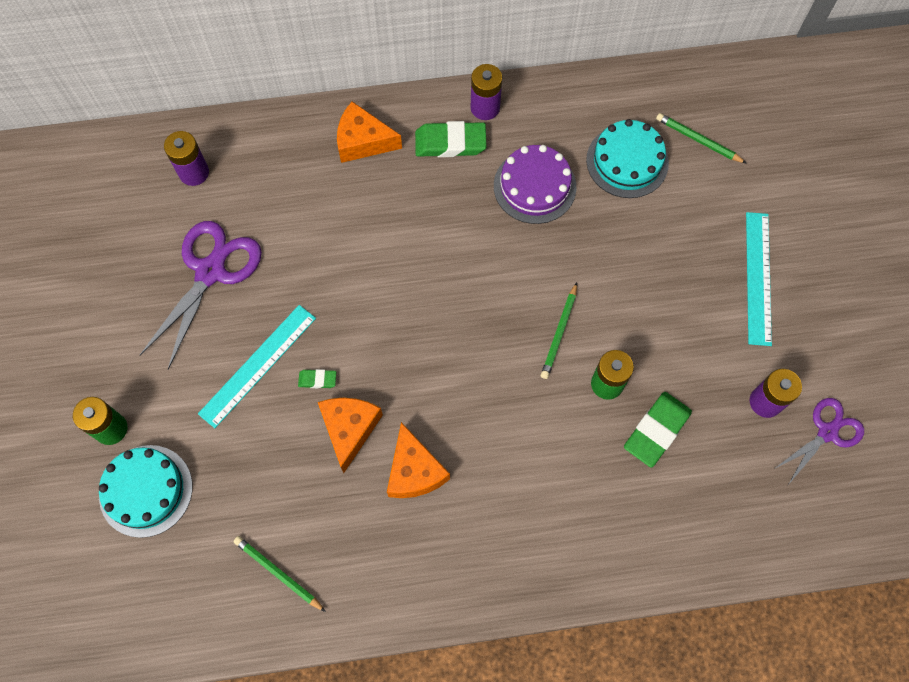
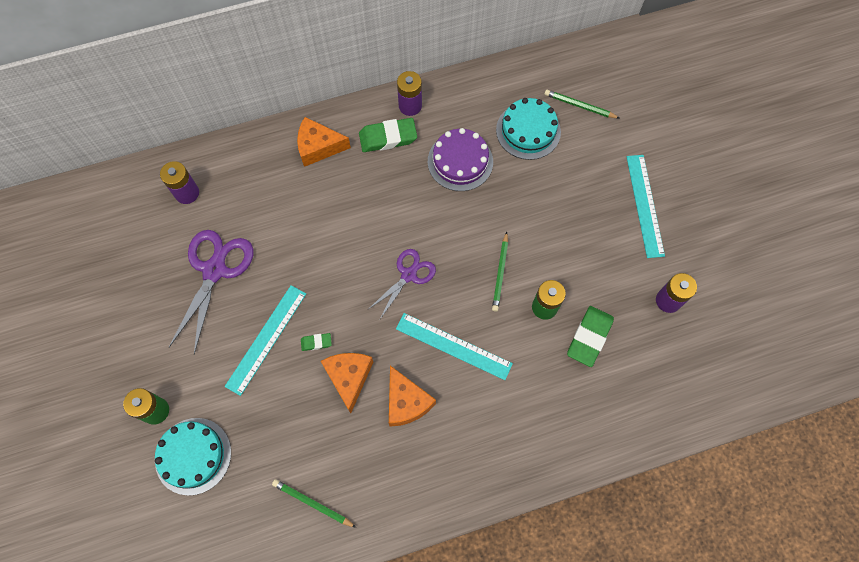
camera: 10 degrees left, 0 degrees up
(485, 412) = (453, 346): none -> turquoise ruler
(827, 432) = (719, 316): purple scissors -> purple scissors (409, 275)

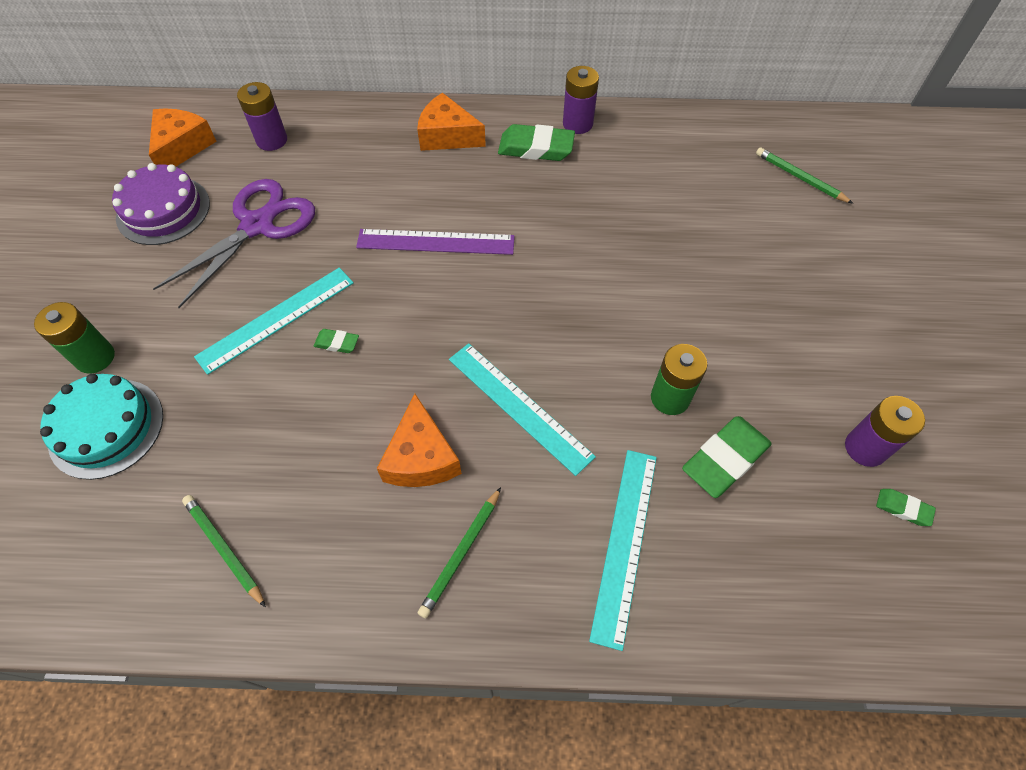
camera: 20 degrees right, 10 degrees down
(349, 242) = (435, 242): none -> purple ruler
(349, 378) = (357, 399): orange cheese -> orange cheese (182, 147)
(409, 275) = (495, 301): purple scissors -> none
(460, 161) = (617, 196): purple cake -> purple cake (163, 210)
(500, 273) = (621, 336): green pencil -> green pencil (461, 553)
(528, 131) = (720, 186): turquoise cake -> none
(645, 205) = (861, 314): turquoise ruler -> turquoise ruler (625, 543)
(697, 332) = (903, 508): none -> green eraser

